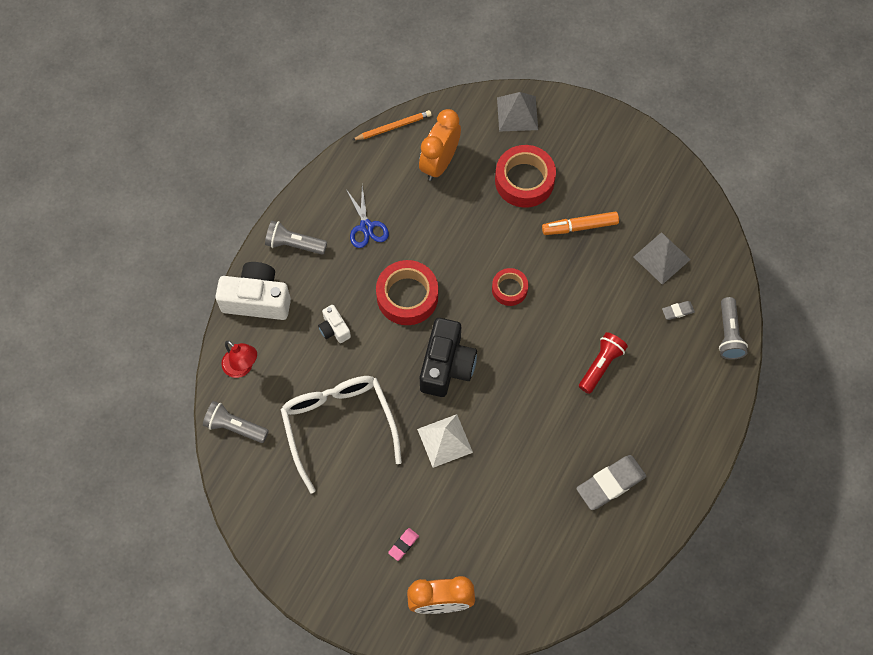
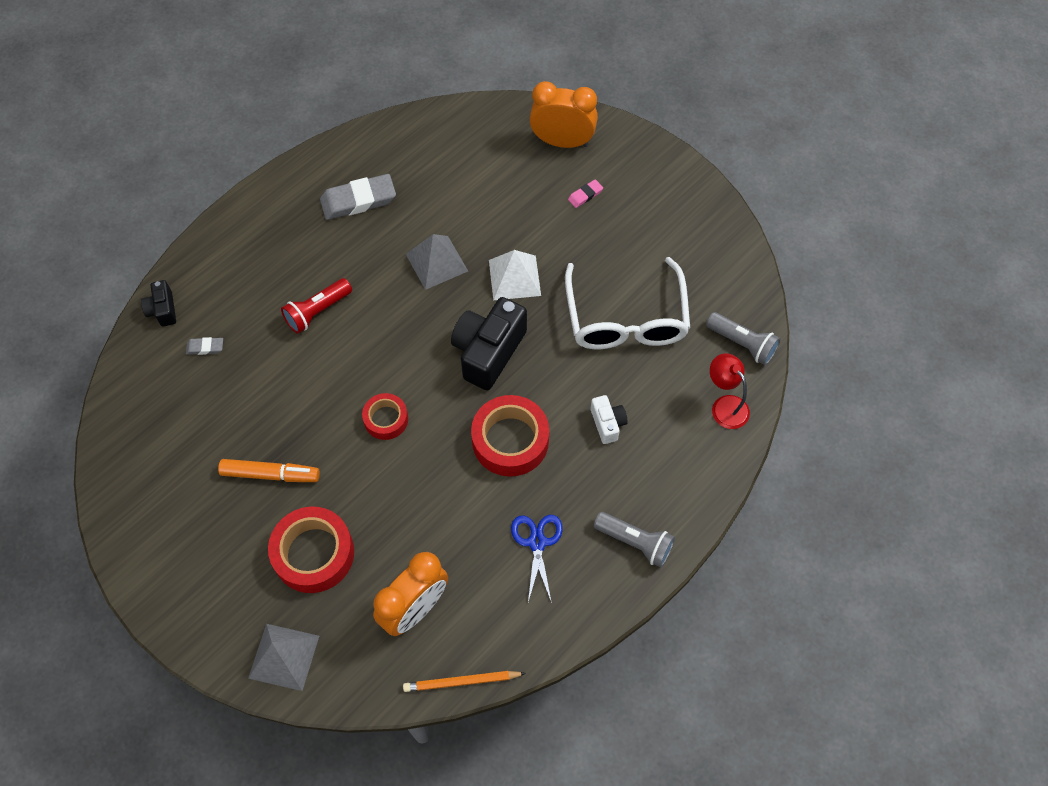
camera: 165 degrees left, 5 degrees down
(257, 299) = (695, 482): white camera -> none
(661, 258) = (192, 411): grey pyramid -> grey pyramid (436, 262)
(728, 334) = (163, 310): grey flashlight -> black camera

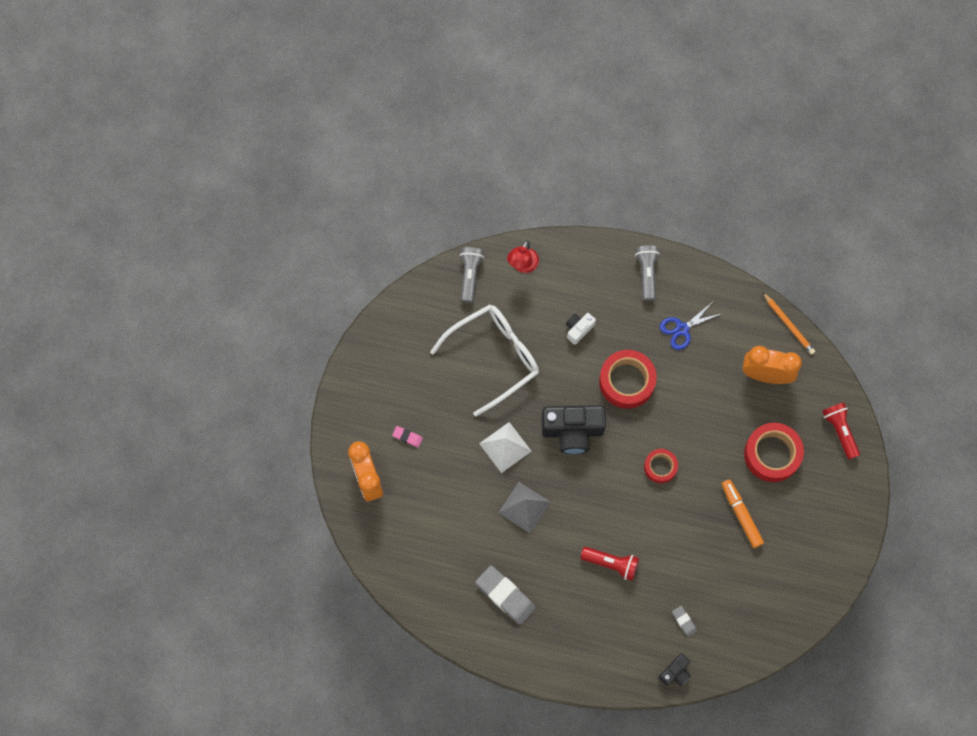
camera: 120 degrees left, 10 degrees up
(284, 657) = (840, 431): grey pyramid -> red flashlight

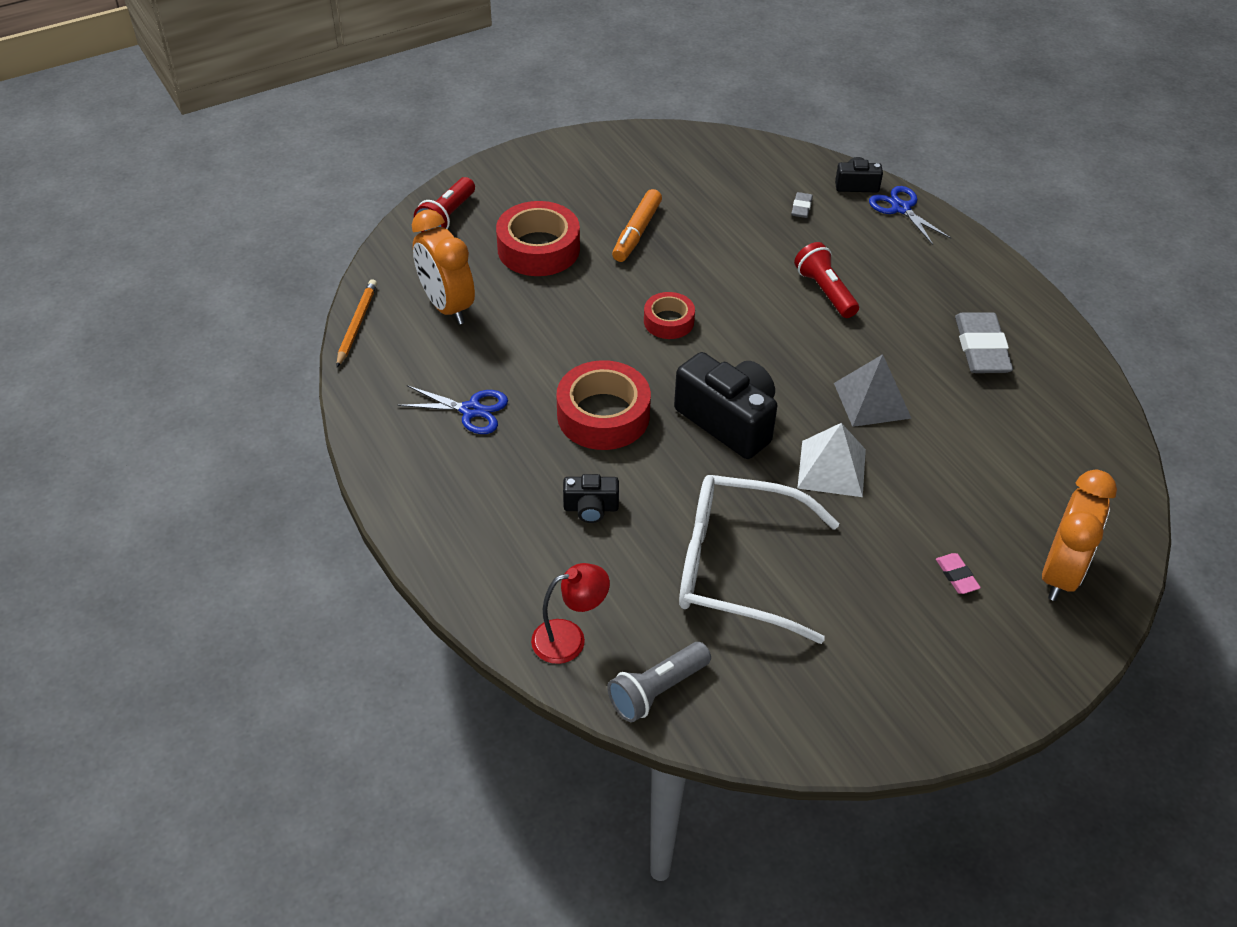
camera: 135 degrees left, 25 degrees down
(578, 329) = (591, 508): white camera -> black camera
(635, 675) = (901, 208): none -> blue scissors
(647, 274) = (430, 494): grey flashlight -> none

